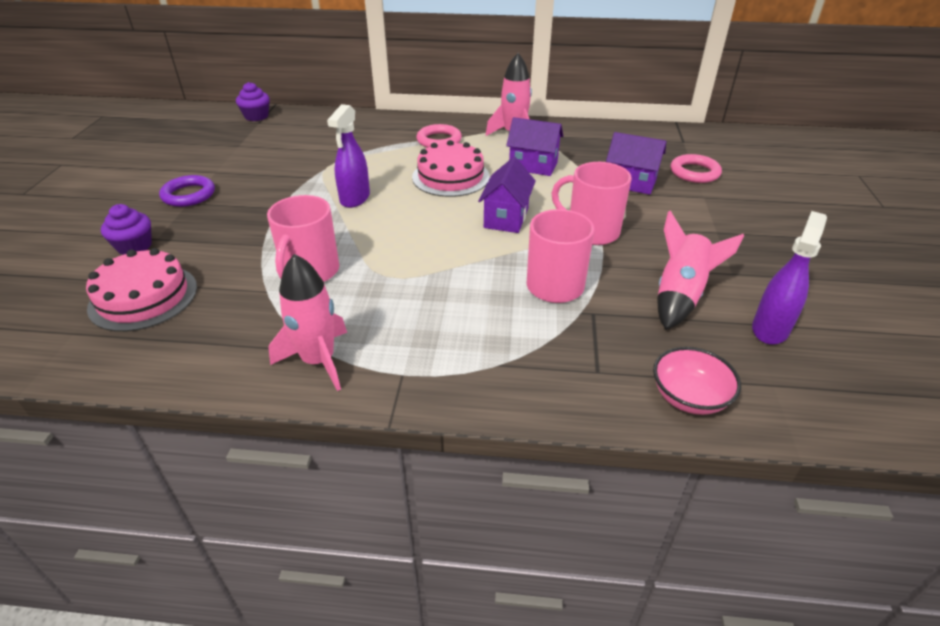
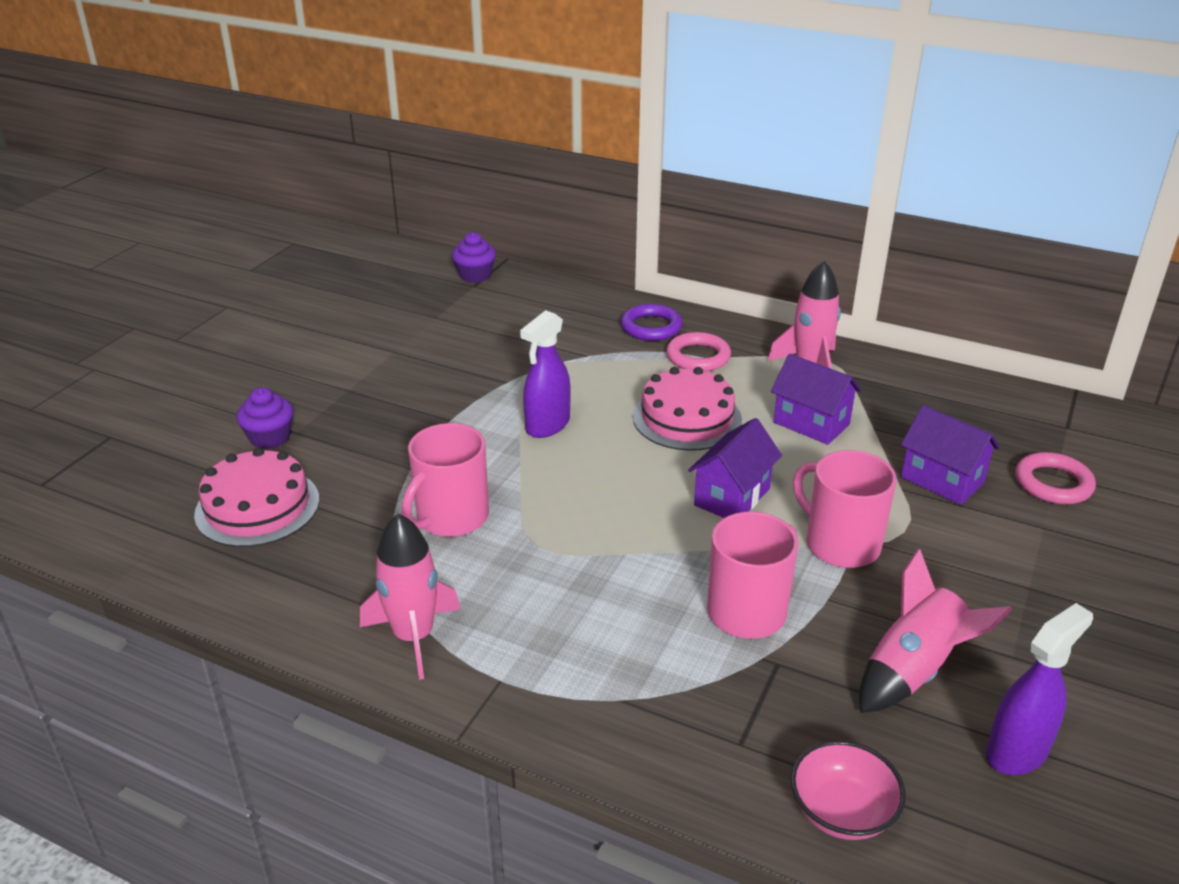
camera: 20 degrees right, 5 degrees down
(188, 195) = (352, 379): purple ring -> purple ring (651, 327)

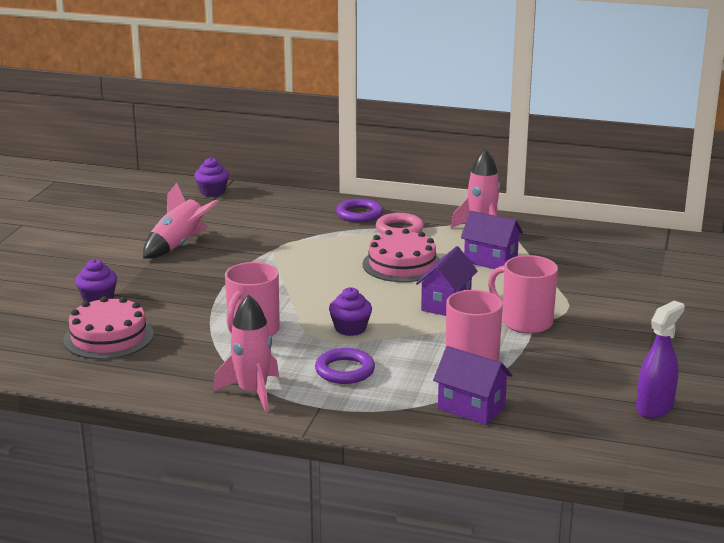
camera: 10 degrees left, 10 degrees down
(547, 425) = (302, 276): purple spray bottle -> none
(556, 609) = (345, 370): none -> purple ring
(586, 528) = (350, 328): none -> purple cupcake
(842, 811) = (554, 443): pink bowl -> none
(913, 670) = (585, 378): pink rocket -> pink rocket (178, 245)
(942, 480) = (586, 284): purple house -> purple house (471, 408)
(1053, 483) = (660, 280): pink ring -> none

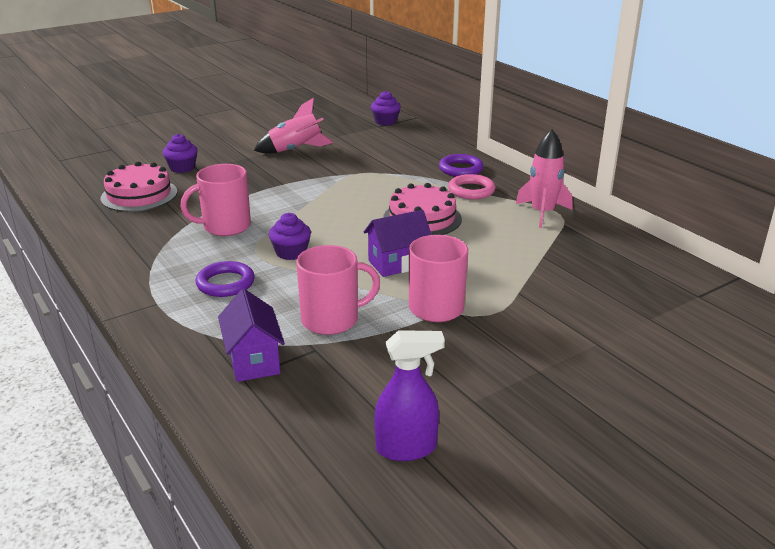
camera: 40 degrees right, 5 degrees up
(252, 392) = (140, 271): pink rocket -> none
(490, 261) = (501, 242): purple house -> none

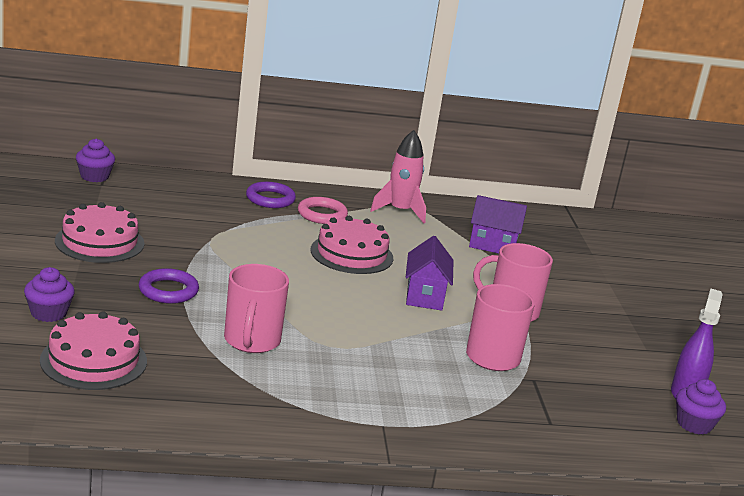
camera: 65 degrees left, 5 degrees down
(225, 283) = (379, 379): purple ring -> purple ring (168, 291)
(253, 360) = (529, 410): purple house -> purple house (492, 245)
(291, 253) = (351, 330): purple cupcake -> purple cupcake (694, 424)
(295, 150) = (99, 242): pink rocket -> pink cake

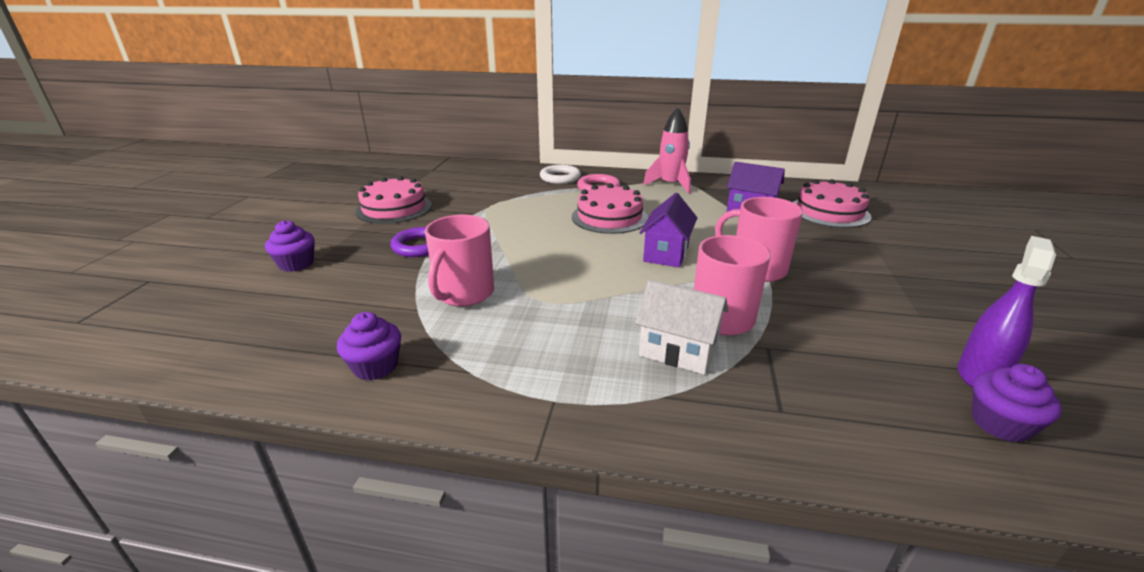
camera: 20 degrees right, 5 degrees up
(93, 360) = (293, 309): pink cake -> pink cake (829, 212)
(94, 176) = (431, 165): purple cupcake -> purple cupcake (375, 366)
(270, 199) = (560, 178): purple ring -> white ring
(465, 385) = (678, 351): none -> white house

